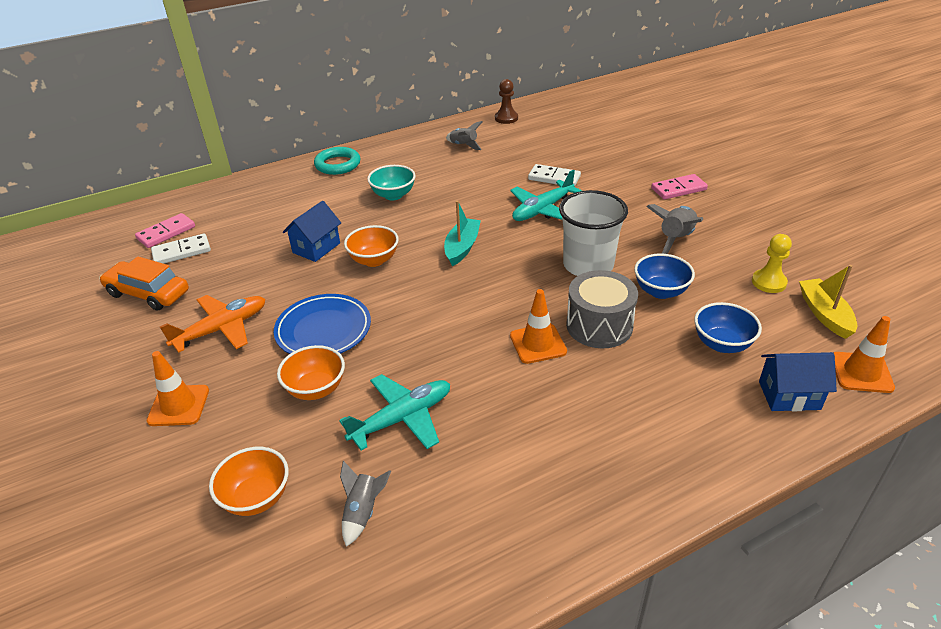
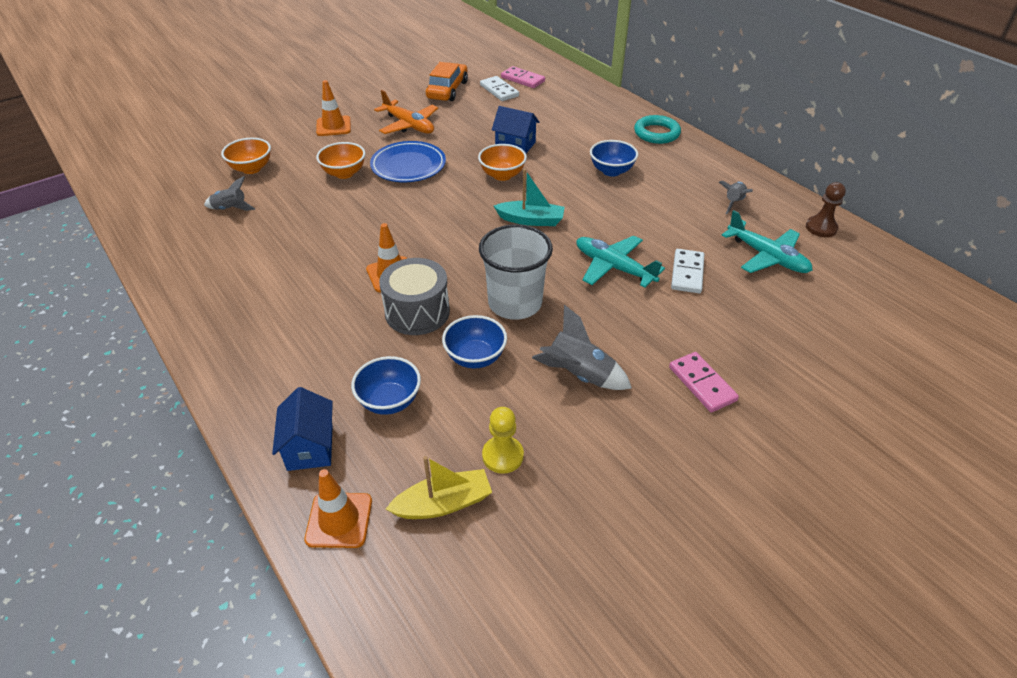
camera: 80 degrees right, 5 degrees up
(393, 195) = (611, 171): turquoise bowl -> blue bowl
(402, 418) = (310, 213): turquoise plane -> turquoise plane (767, 257)

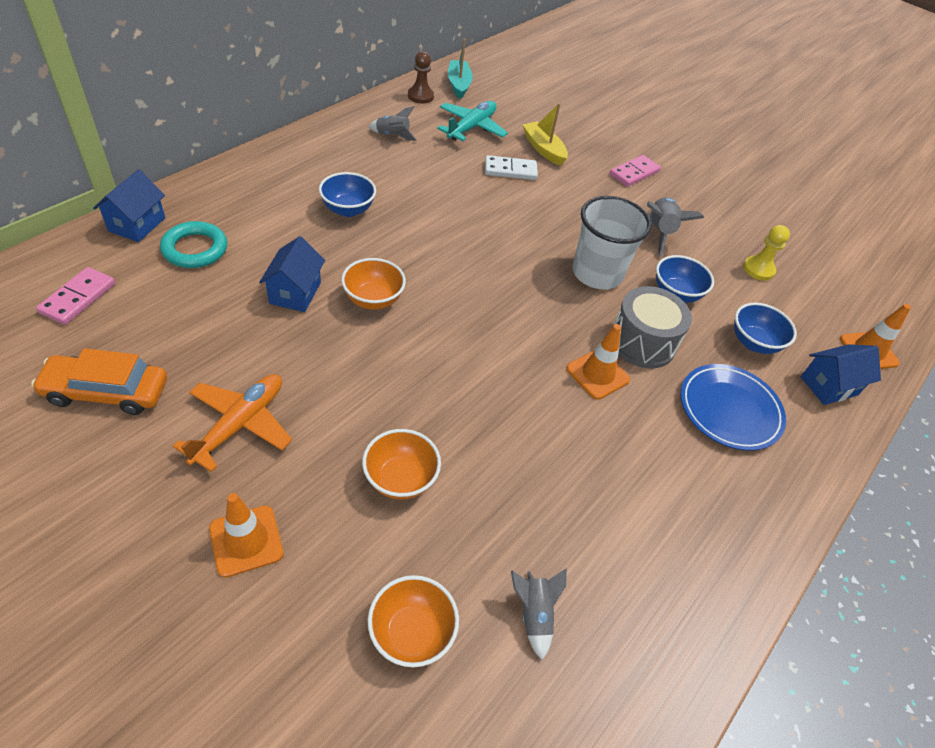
camera: 110 degrees left, 5 degrees up
(408, 166) = (366, 401): blue plate -> blue plate (729, 410)
(443, 503) = (815, 296): yellow boat -> yellow boat (543, 149)
(499, 90) = (118, 323): white domino -> none
(531, 220) = (461, 269): turquoise boat -> turquoise boat (458, 85)
(591, 92) = (137, 224): none -> blue house
(614, 267) = (519, 211): turquoise plane -> none
(656, 133) = (256, 173): turquoise ring -> turquoise ring (195, 249)

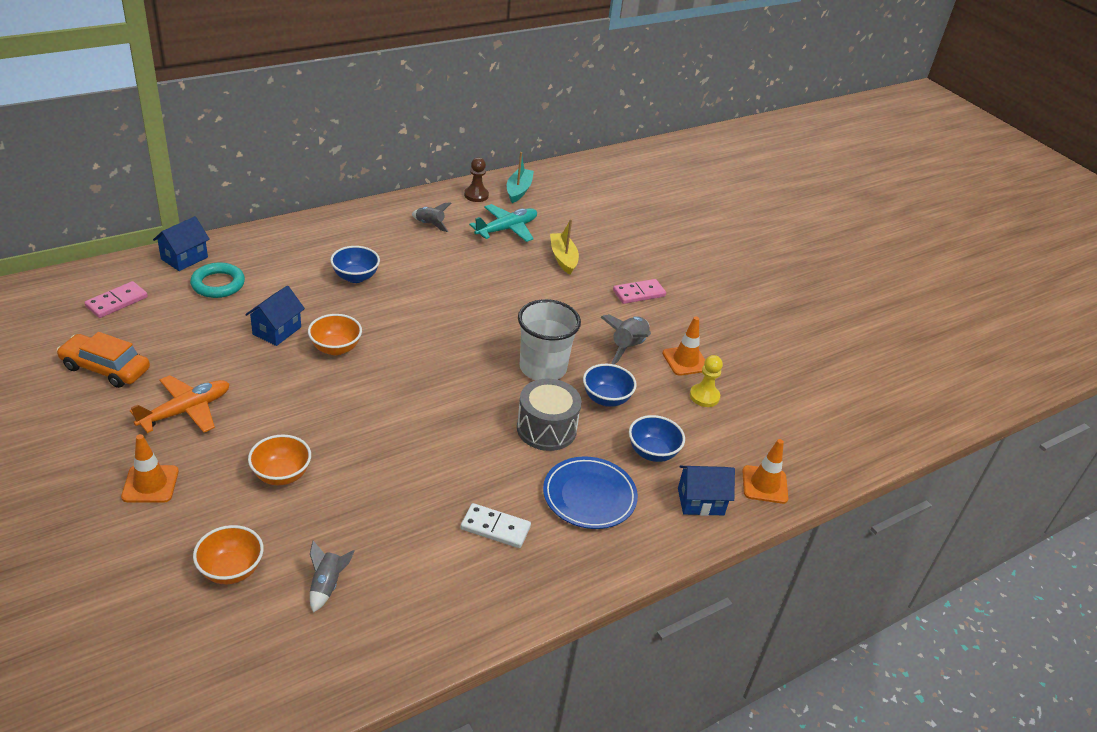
camera: 20 degrees right, 10 degrees down
(510, 170) = (519, 271): white domino -> white domino (495, 528)
(597, 374) = (489, 443): orange traffic cone -> orange traffic cone (685, 361)

